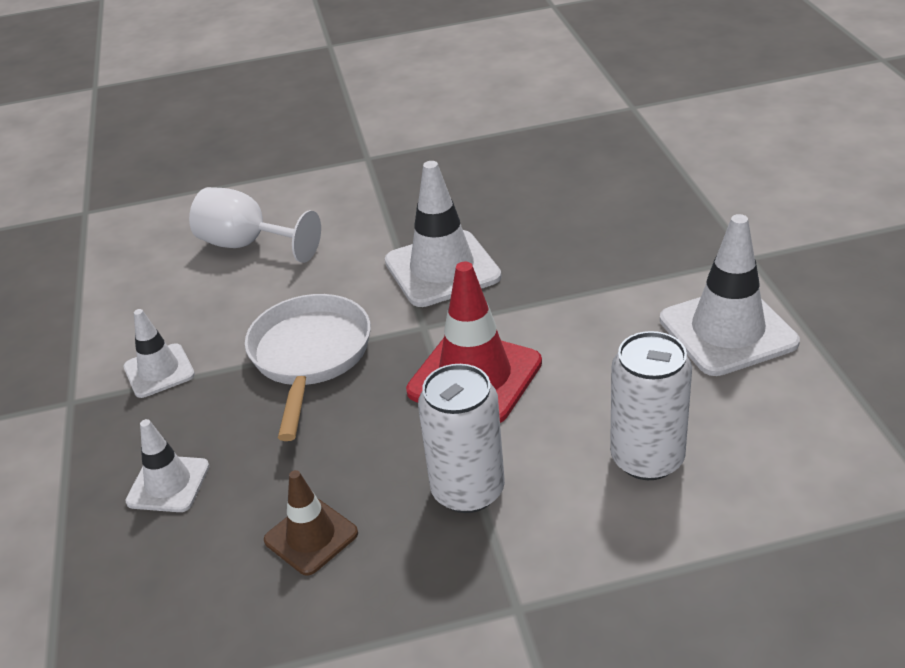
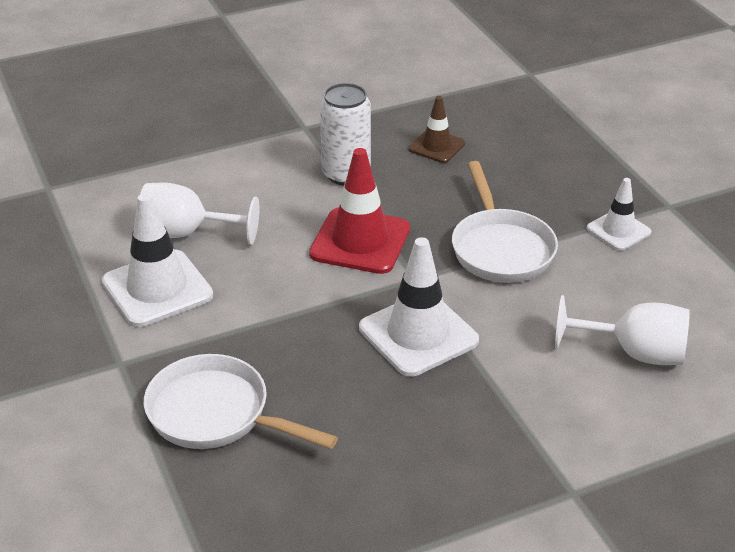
camera: 165 degrees right, 0 degrees up
(168, 484) = (548, 164): white traffic cone -> none
(647, 213) = (216, 414): none -> white pan
(647, 458) = (229, 198): white can -> none
(702, 404) = (187, 233): none -> white goblet

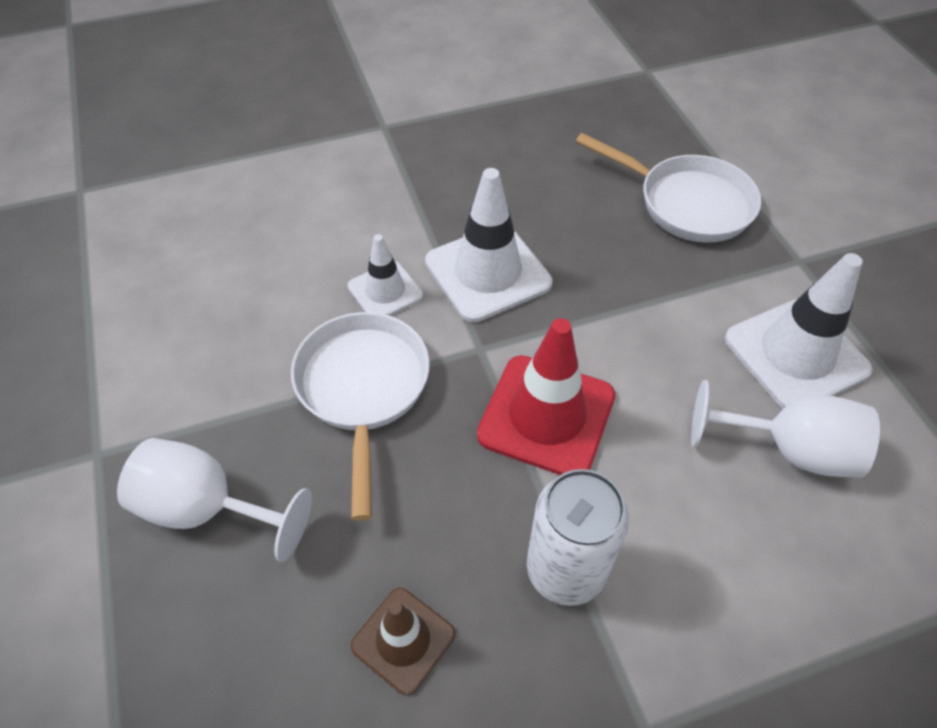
camera: 175 degrees left, 15 degrees up
(618, 230) = (195, 410): white traffic cone -> white traffic cone (385, 291)
(634, 353) = (271, 238): white goblet -> white goblet (208, 509)

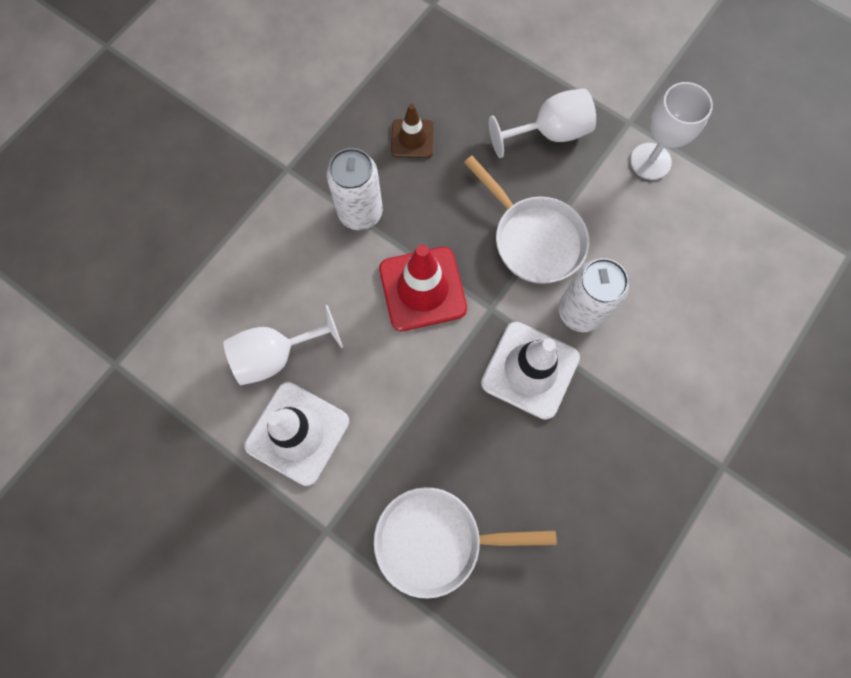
camera: 145 degrees right, 20 degrees up
(135, 389) = (650, 161): none -> white goblet
(385, 291) = (580, 311): white traffic cone -> white can

